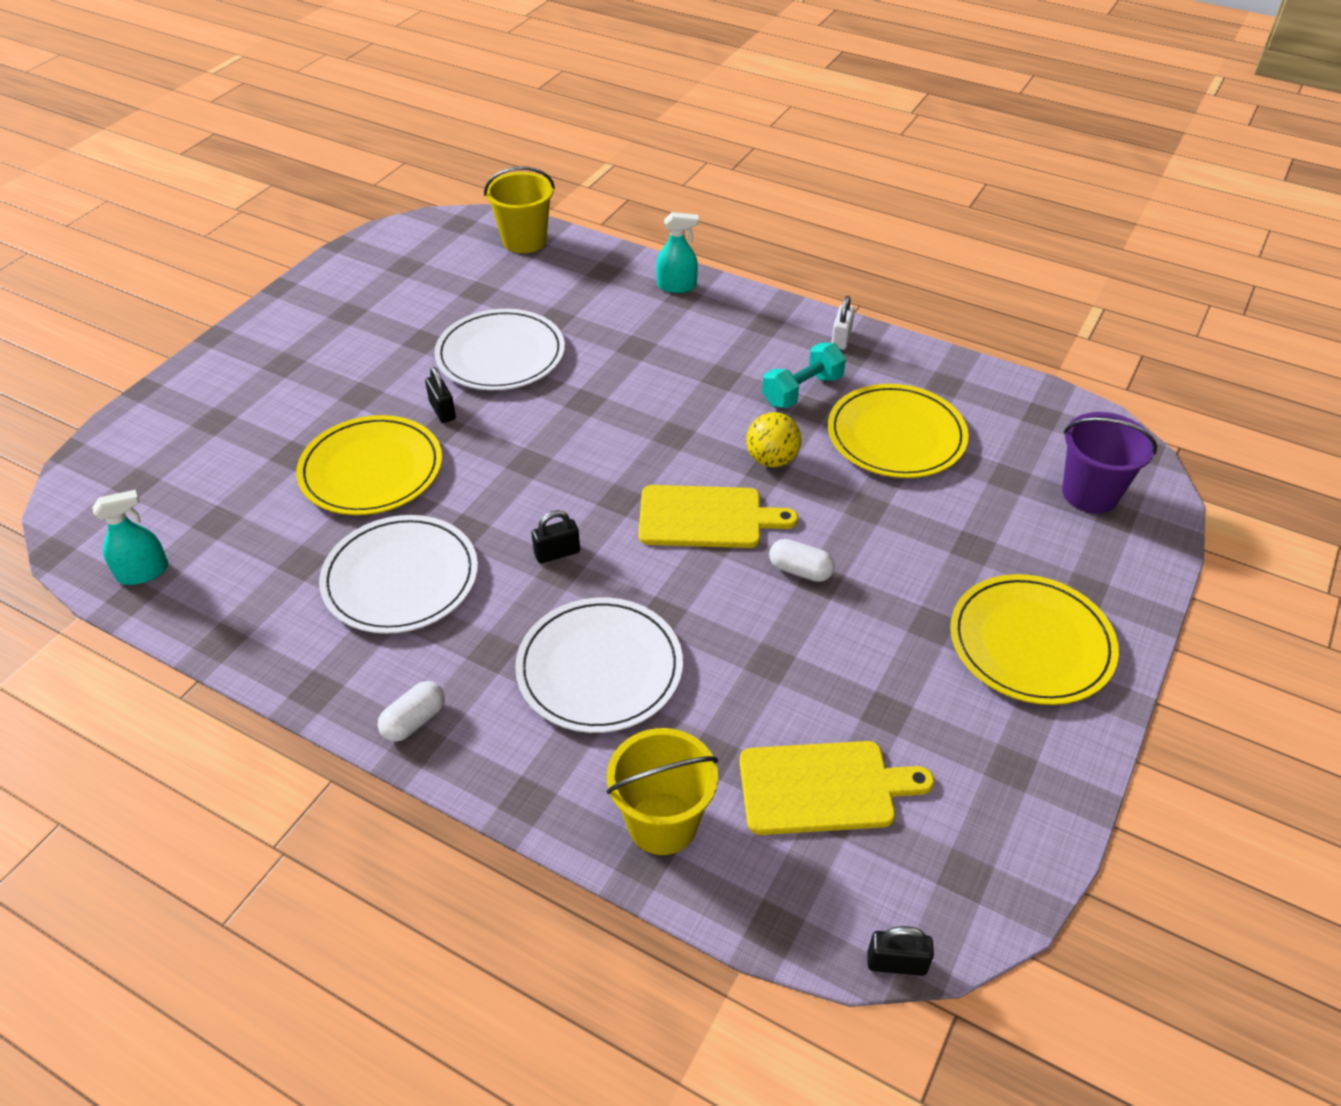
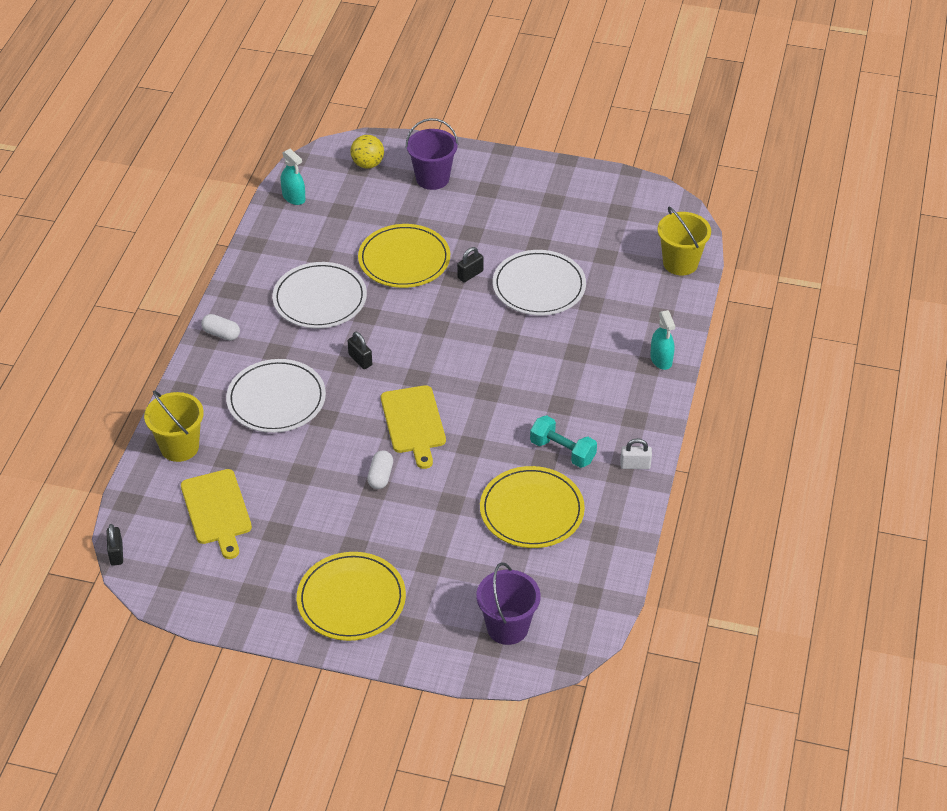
camera: 75 degrees right, 0 degrees up
(220, 411) = (432, 178): none -> purple bucket
(772, 460) = (481, 446): yellow ball -> yellow ball (368, 164)

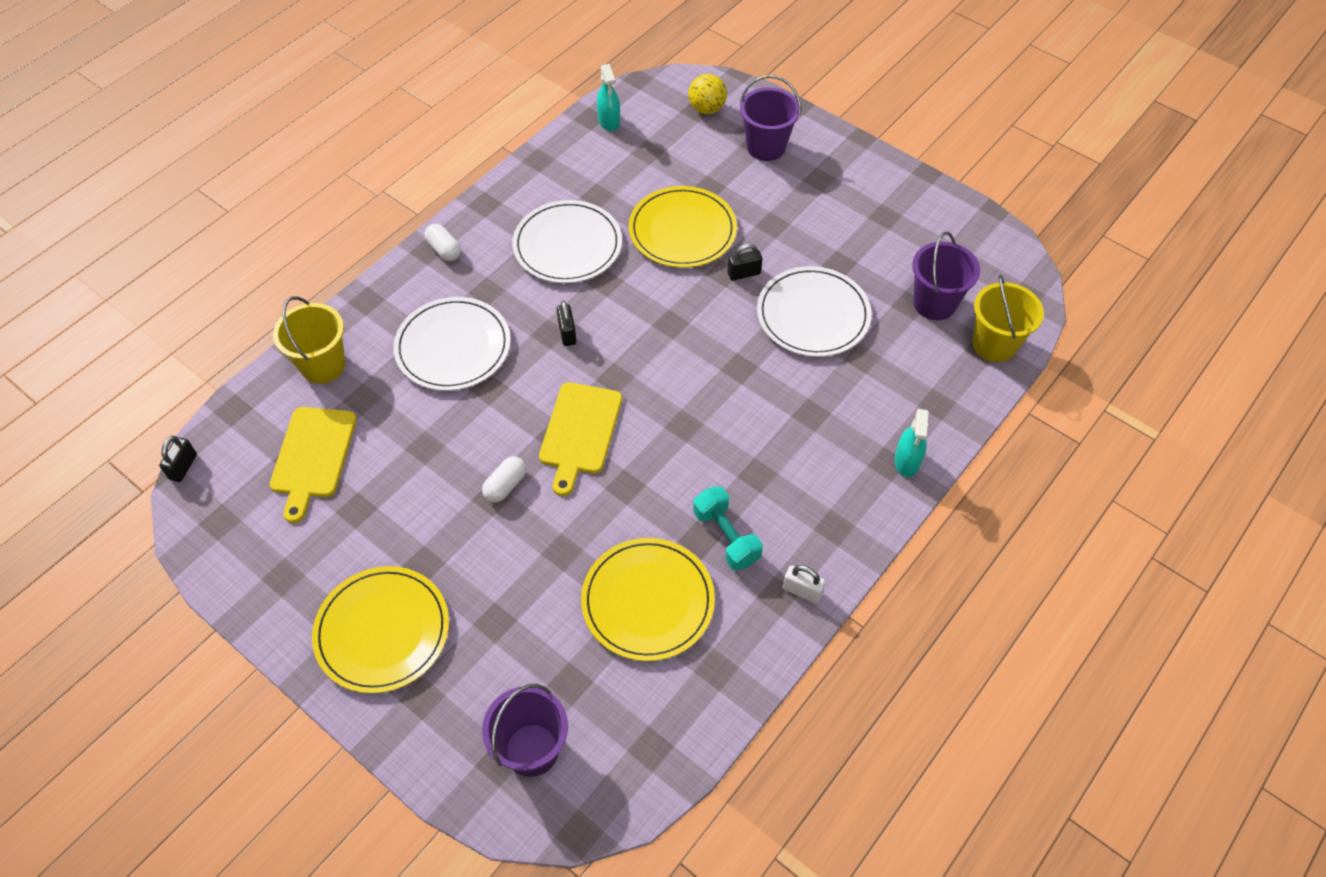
camera: 25 degrees right, 10 degrees up
(623, 249) = (934, 303): none -> purple bucket

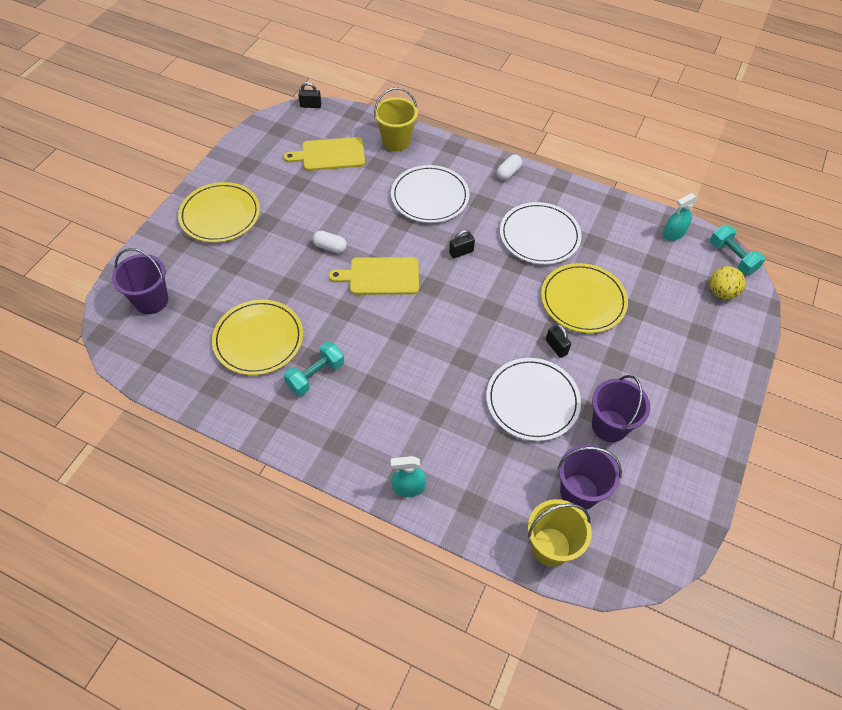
camera: 75 degrees right, 0 degrees up
(660, 84) = (732, 257): none -> turquoise dumbbell
(766, 147) = (700, 340): purple bucket -> purple bucket (609, 426)
(802, 590) = (280, 429): white padlock -> none

